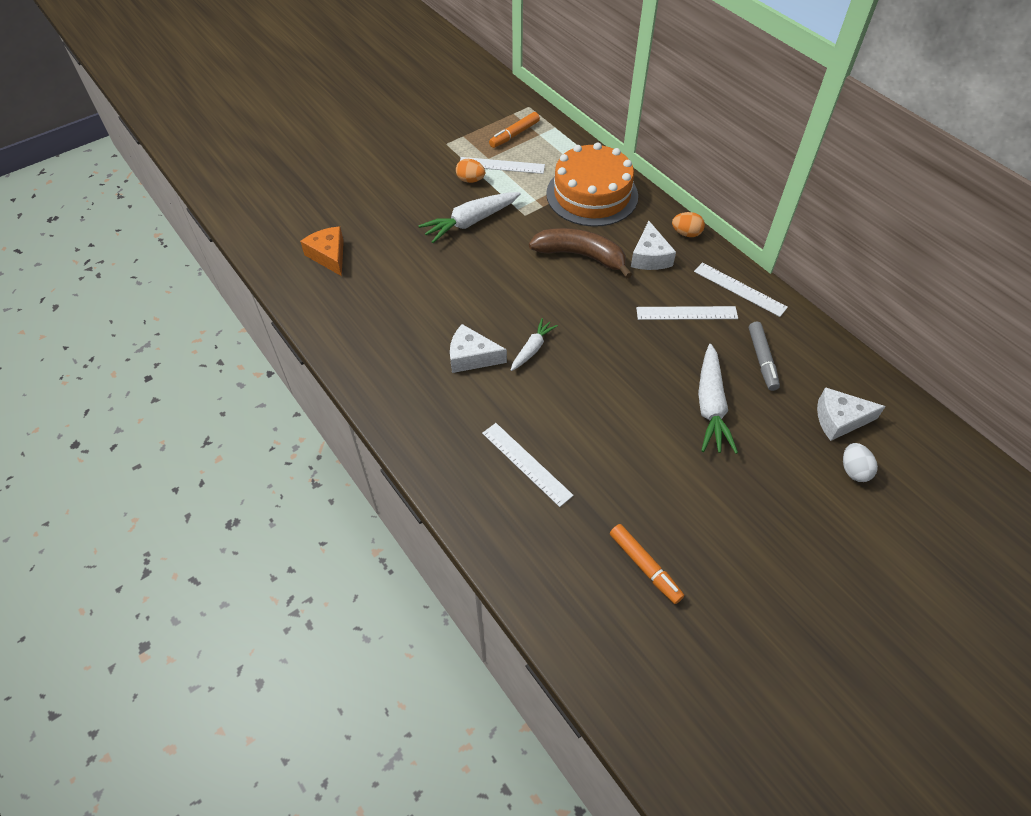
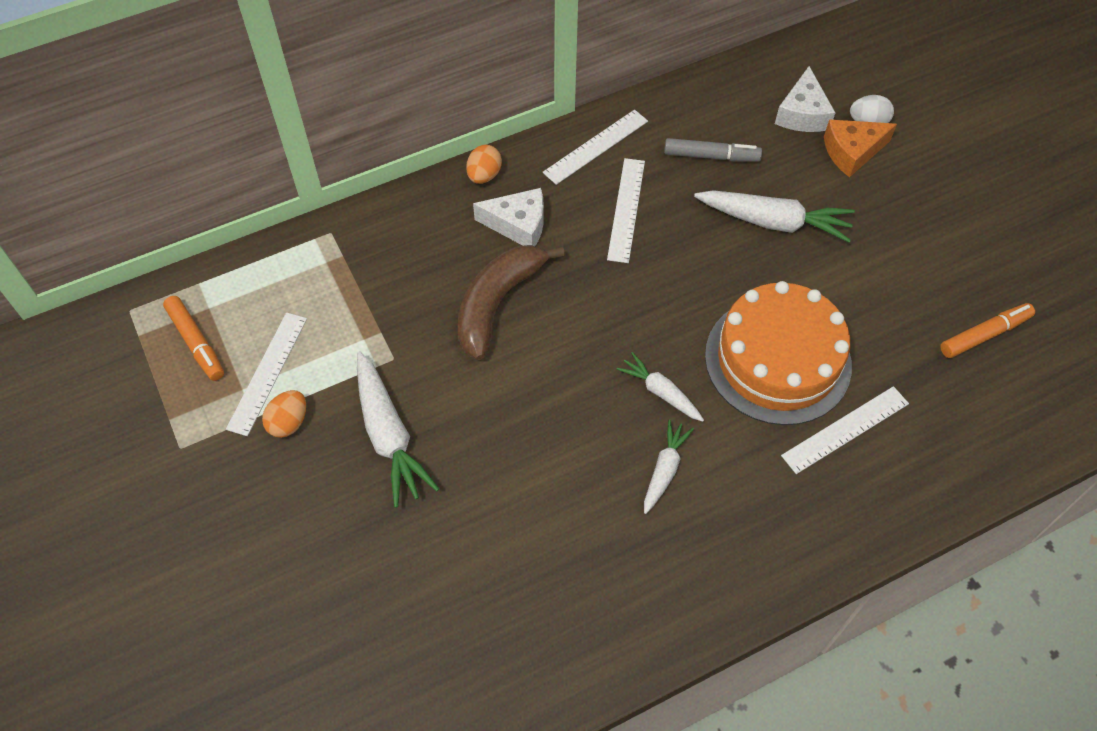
camera: 80 degrees left, 5 degrees up
(329, 256) = (412, 663): orange cheese -> orange cheese (852, 152)
(471, 357) = (664, 470): white cheese -> white carrot
(592, 195) = (375, 265): orange cake -> orange cake (777, 360)

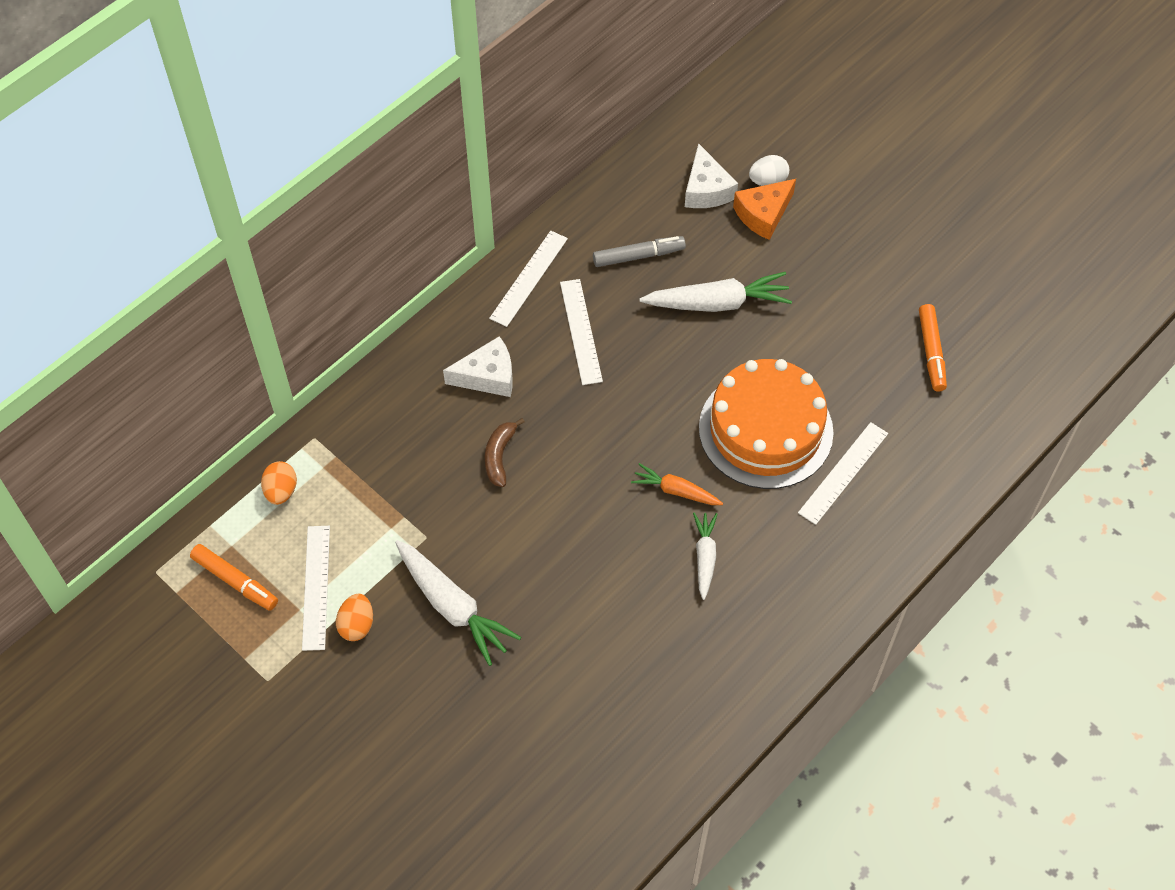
camera: 20 degrees left, 0 degrees up
(484, 175) = (435, 338): orange egg -> orange egg (281, 491)
(497, 303) = (499, 456): brown banana -> brown banana, size x0.54
(660, 392) = (676, 491): white carrot -> orange carrot
(984, 335) = (931, 352): orange marker -> orange marker turned 135 degrees clockwise

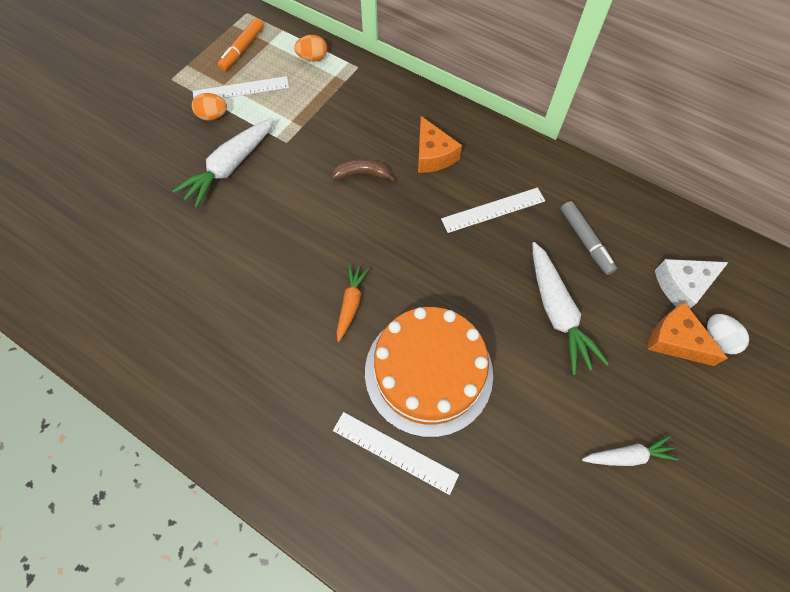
camera: 80 degrees right, 5 degrees up
(487, 376) = (433, 155): white cheese -> orange cheese
(529, 278) = (534, 166): white ruler -> none
(705, 557) = (288, 336): white carrot -> white carrot (627, 456)
(931, 352) = (564, 535): orange marker -> none

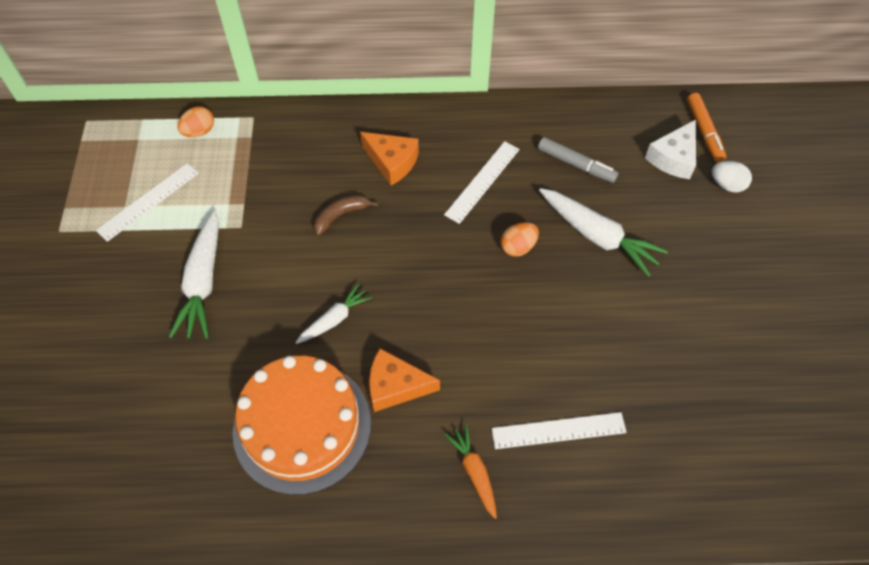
camera: 35 degrees left, 5 degrees down
(213, 116) = (140, 243): orange egg -> orange egg (518, 247)
(242, 49) = (115, 160): orange marker -> orange marker (704, 132)
(351, 304) = (424, 335): orange carrot -> orange carrot (474, 472)
(428, 372) = (535, 349): orange cake -> orange cake (302, 426)
(627, 456) = (728, 313): white carrot -> white carrot (334, 319)
(675, 340) = (698, 204): orange cheese -> orange cheese (395, 386)

